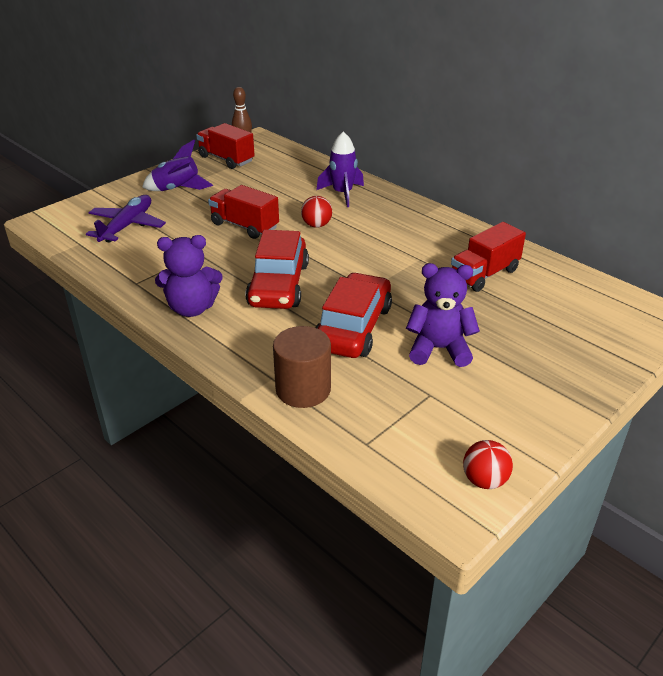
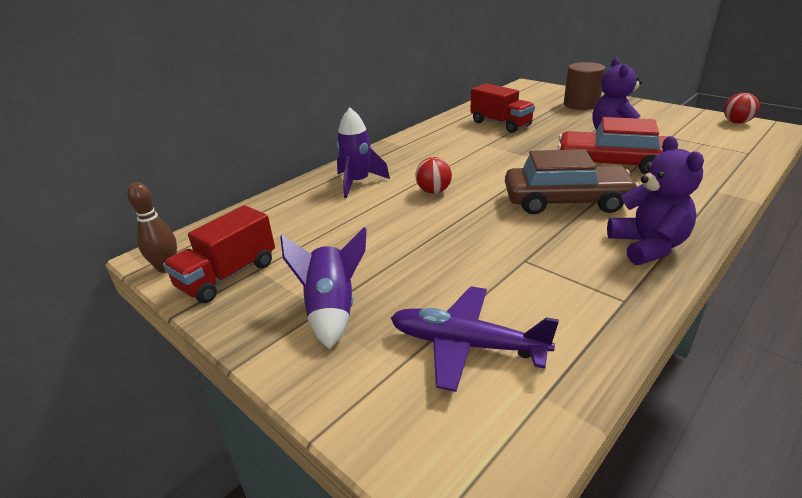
camera: 90 degrees left, 5 degrees down
(245, 226) = (444, 235): red truck -> none
(278, 285) = (566, 201): red car -> brown car
(303, 389) = (716, 177): brown cylinder -> brown cylinder (581, 104)

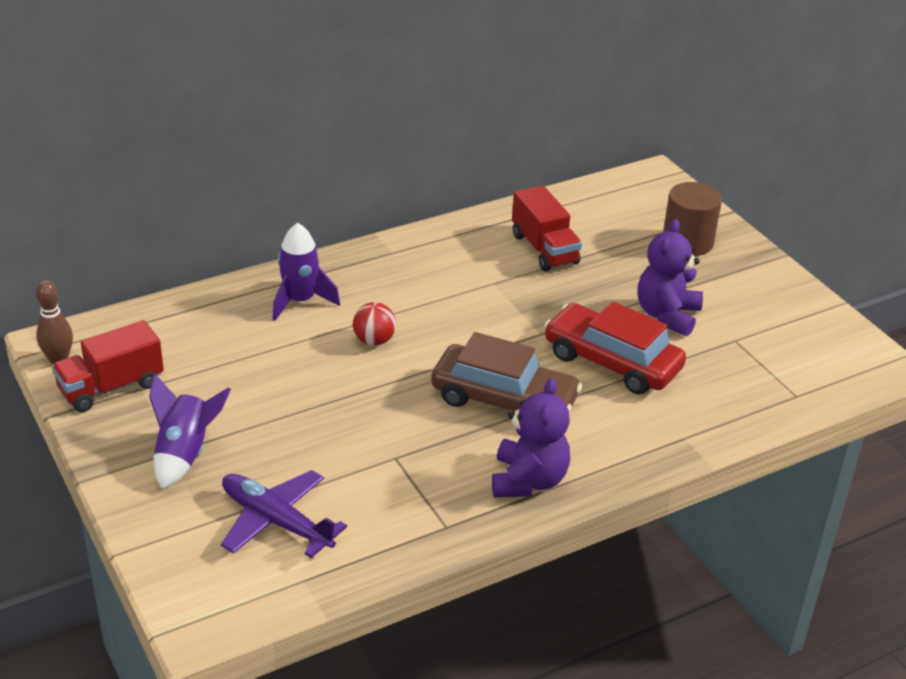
camera: 15 degrees right, 5 degrees up
(736, 122) = (852, 341): red ball -> none

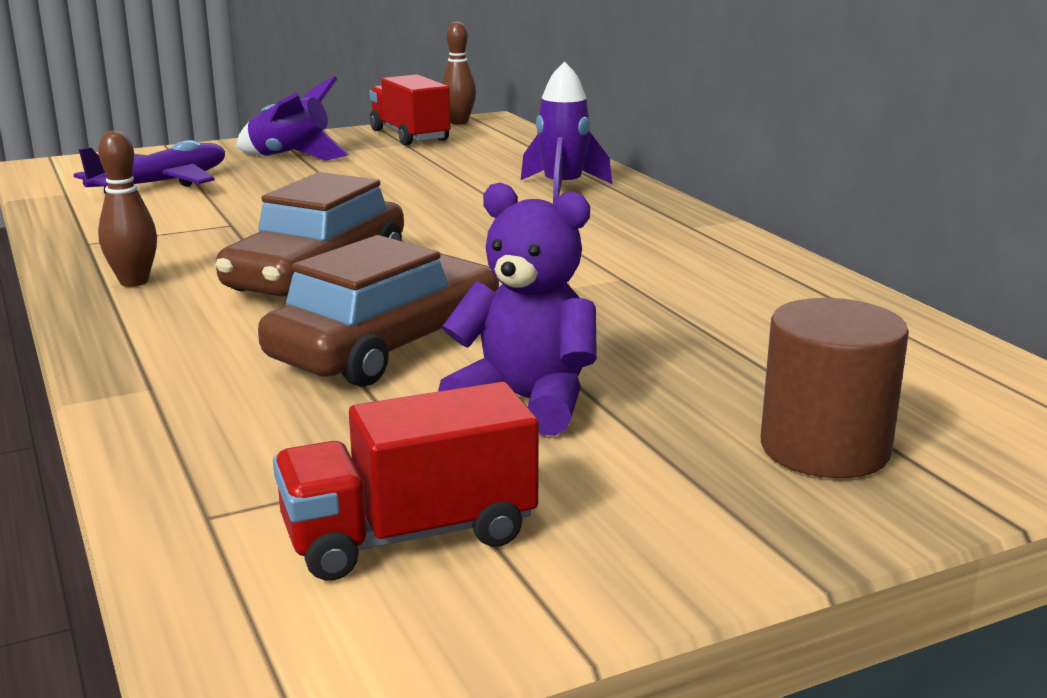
camera: 95 degrees right, 15 degrees down
(374, 340) = (473, 217): red ball -> none
(528, 480) = (134, 282): purple teddy bear -> brown bowling pin
(544, 249) = (737, 314): red truck -> red truck (409, 535)
(612, 362) = (387, 346): red car -> brown car

